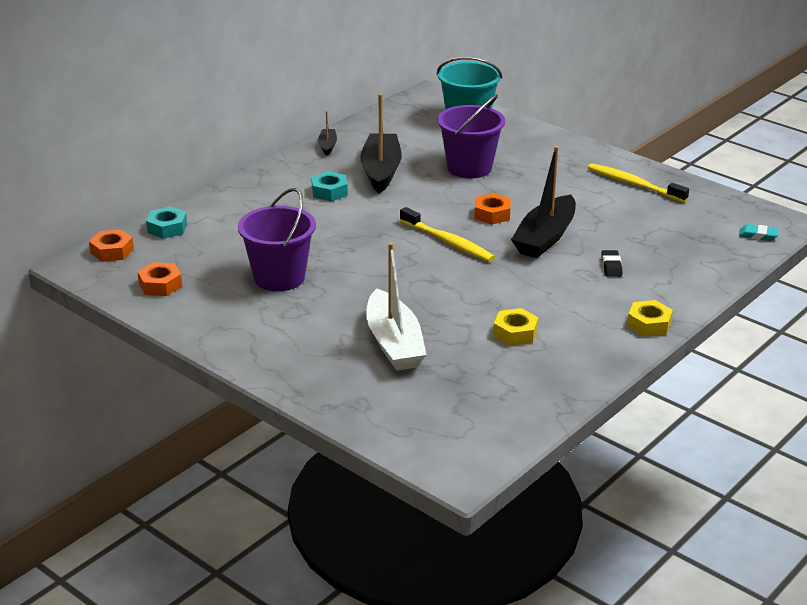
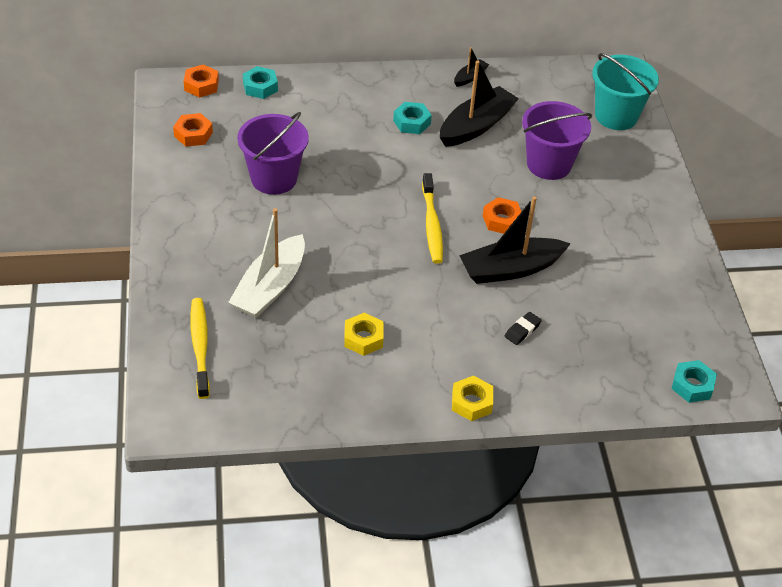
camera: 40 degrees right, 15 degrees up
(634, 184) = (662, 265): yellow toothbrush -> yellow toothbrush (200, 346)
(758, 235) = (692, 385): turquoise eraser -> turquoise nut

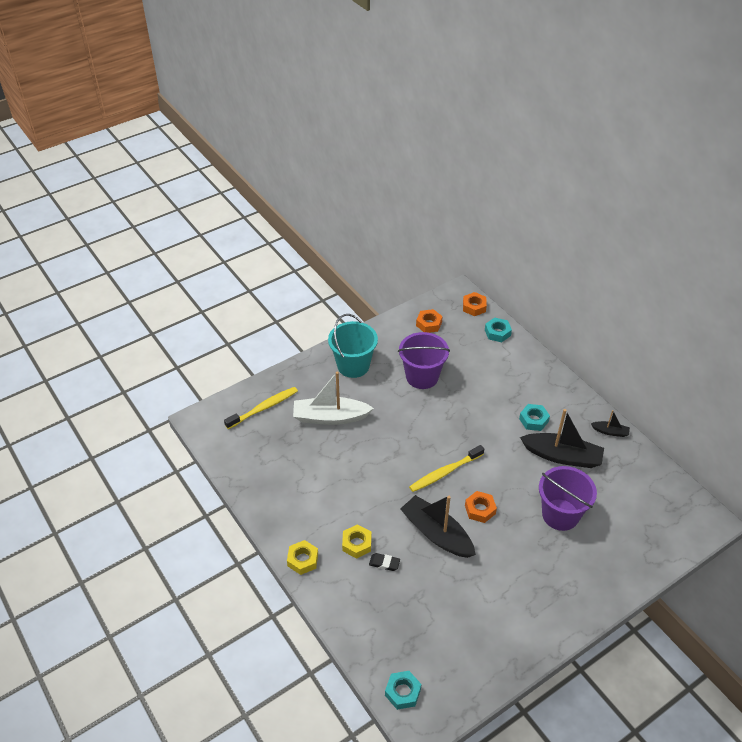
camera: 65 degrees right, 0 degrees up
(363, 338) = (320, 480): yellow nut -> yellow nut (357, 544)
(616, 116) = (653, 536): turquoise bucket -> turquoise bucket (353, 365)

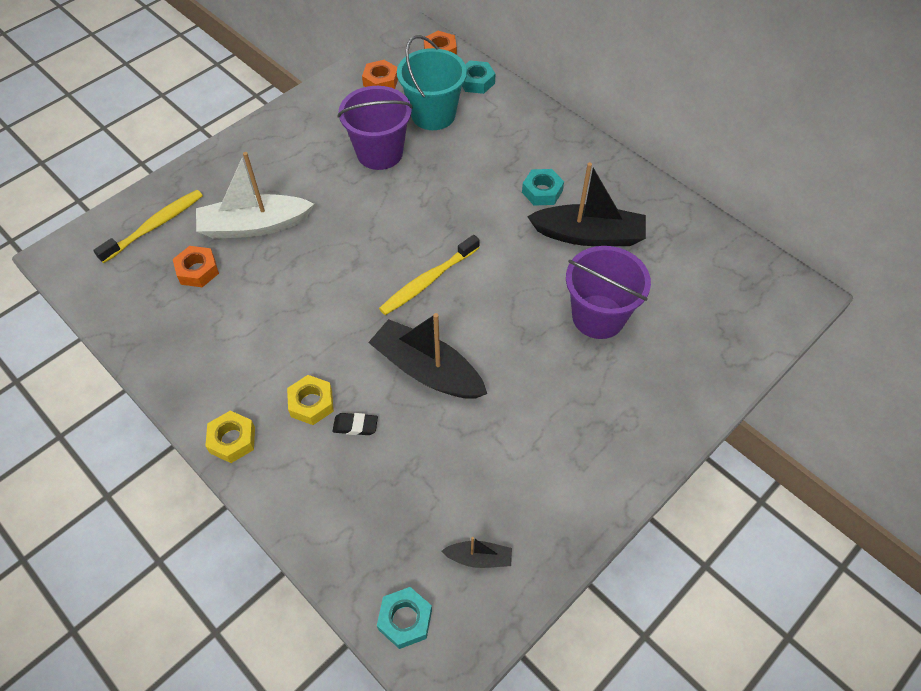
camera: 10 degrees left, 10 degrees up
(353, 365) = (280, 150): turquoise bucket -> turquoise bucket (433, 114)
(480, 509) = (484, 326): orange nut -> orange nut (197, 270)
(610, 432) = (648, 193): black boat -> black boat (479, 558)

